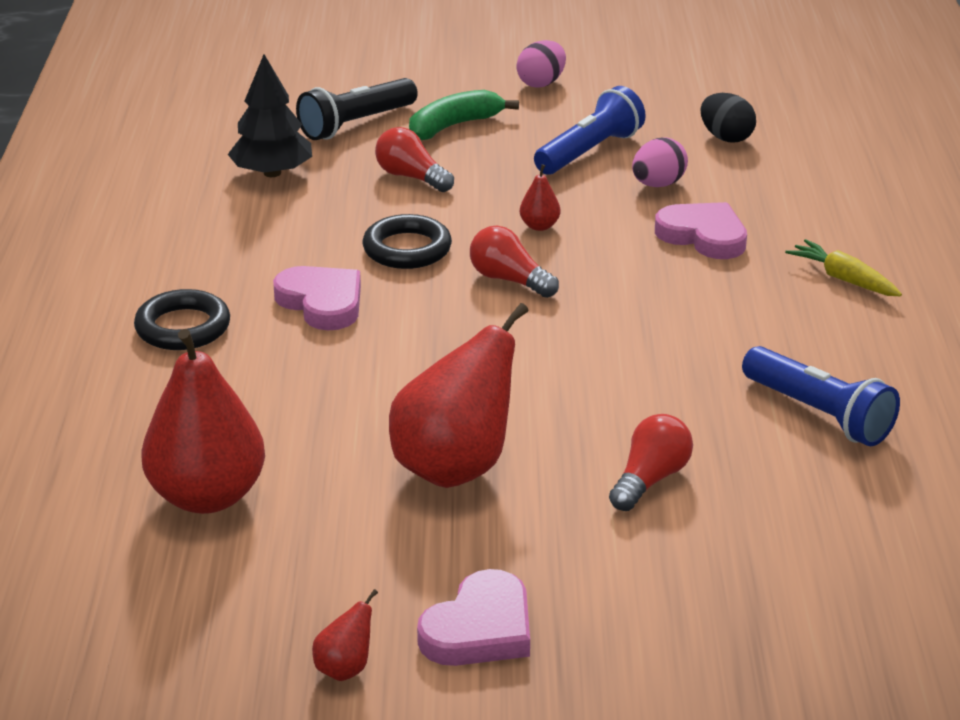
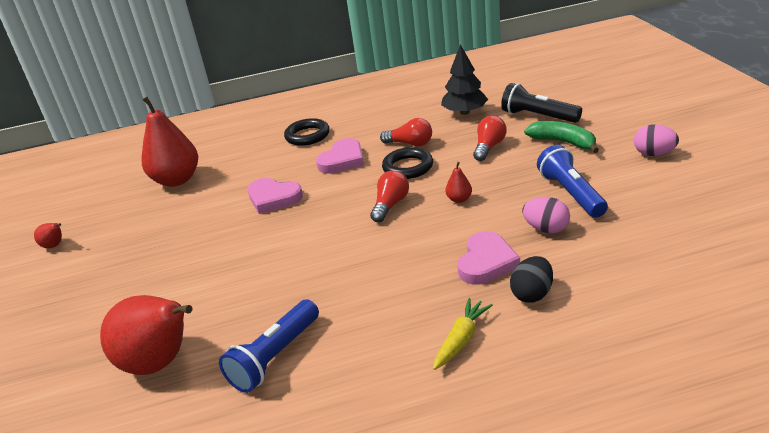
camera: 80 degrees right, 0 degrees up
(455, 467) = (203, 235): red pear -> red pear (160, 363)
(480, 629) = (75, 274): pink heart -> pink heart (273, 198)
(590, 152) = (571, 193): blue flashlight -> blue flashlight turned 135 degrees counterclockwise
(650, 479) = (196, 300): red light bulb -> red light bulb (410, 144)
(726, 138) = (645, 242): black egg -> black egg (532, 294)

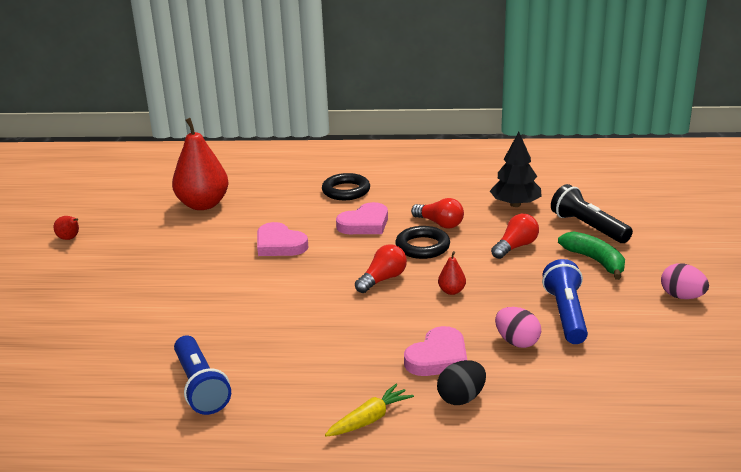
camera: 15 degrees right, 5 degrees down
(160, 363) = (105, 364): red pear -> none
(274, 357) = (200, 387): blue flashlight -> blue flashlight turned 75 degrees counterclockwise

